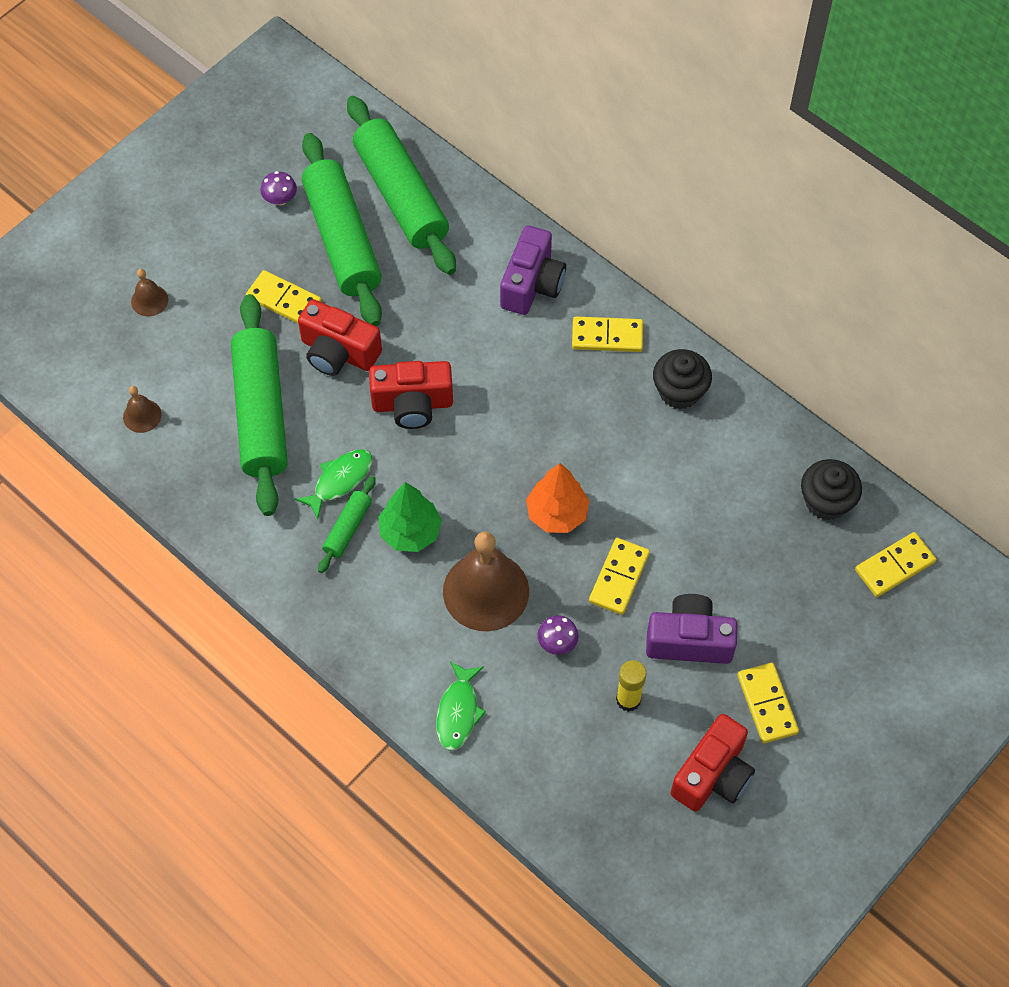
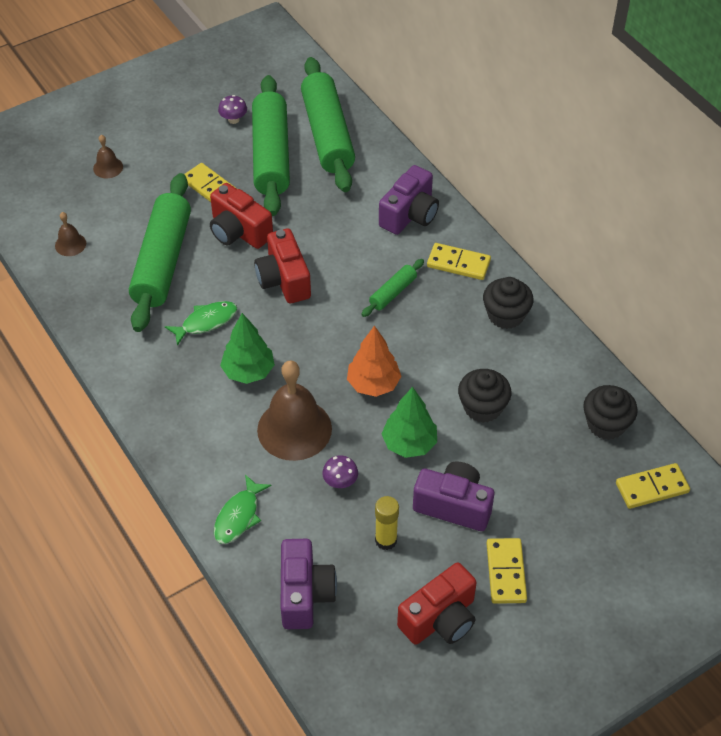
camera: 15 degrees right, 10 degrees down
(347, 528) = (199, 358): green rolling pin -> green rolling pin (392, 292)
(412, 404) = (284, 280): red camera -> red camera turned 60 degrees clockwise
(560, 784) = (305, 594): none -> purple camera
(619, 578) = (409, 444): yellow domino -> green tree
(686, 513) = (482, 407): none -> black cupcake

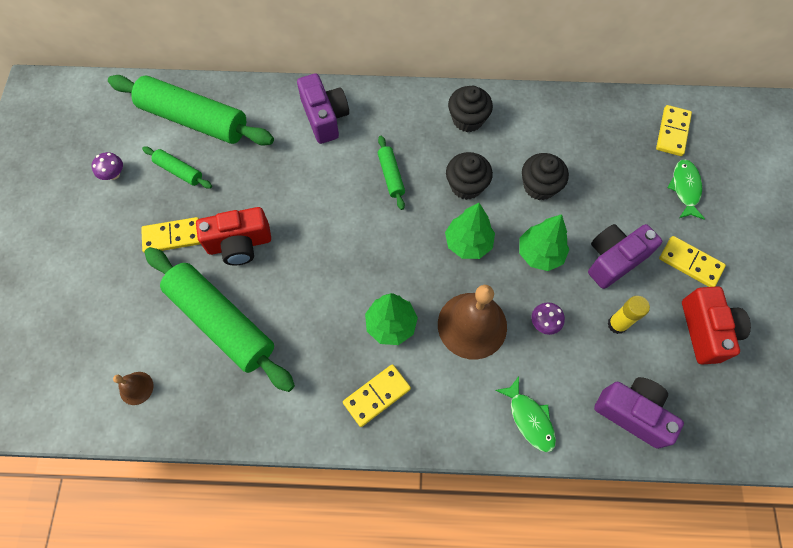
camera: 55 degrees left, 15 degrees up
(108, 167) = (74, 304): brown bell -> none
(206, 322) = (315, 326): green fish -> green fish (685, 188)
(271, 155) = (179, 171): green rolling pin -> green rolling pin, size x0.45
(284, 280) = (317, 242): red camera -> none
(373, 384) = (468, 243): orange tree -> green tree
(458, 263) = (397, 117): yellow domino -> yellow domino (377, 395)
(606, 424) = (604, 123): black cupcake -> black cupcake (466, 185)

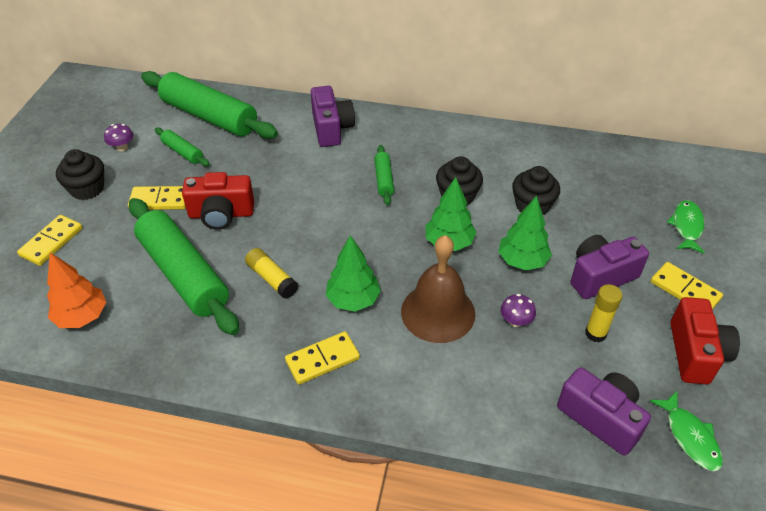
camera: 10 degrees right, 20 degrees down
(136, 388) = (82, 317): brown bell -> orange tree
(308, 313) = (272, 279): none -> yellow glue stick
(467, 119) = (470, 145): black cupcake -> black cupcake (87, 189)
(529, 419) = (483, 406): green fish -> green fish (690, 437)
(672, 132) = (679, 179): yellow domino -> yellow domino (51, 242)

